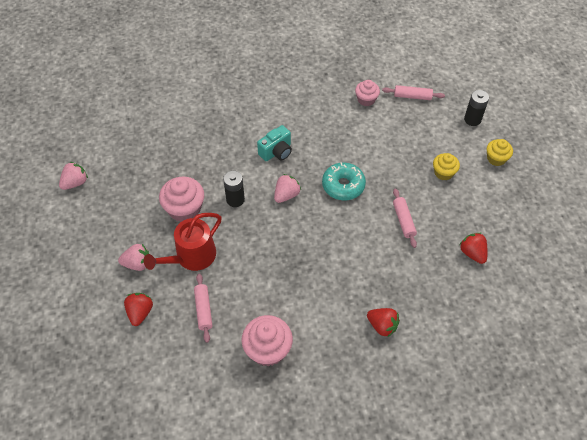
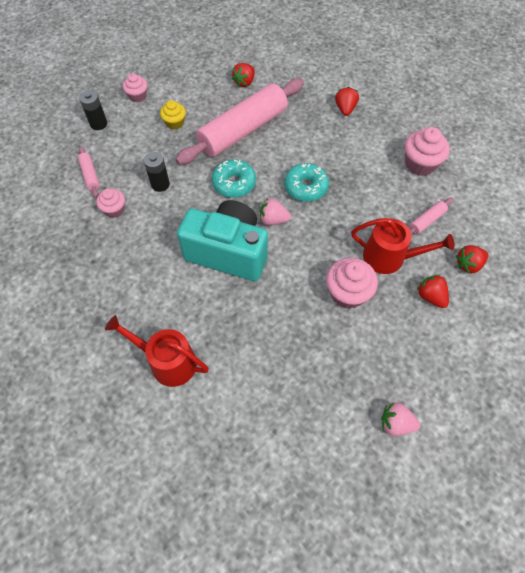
camera: 120 degrees left, 5 degrees up
(137, 264) = (430, 296): pink strawberry -> red strawberry
(216, 85) = (168, 362): none -> red watering can
(235, 199) = (307, 257): black battery -> black battery (160, 184)
(276, 152) = (228, 252): turquoise camera -> turquoise camera, size x2.10
(304, 236) = (306, 187): none -> turquoise donut
(403, 220) = (243, 130): pink rolling pin -> pink rolling pin, size x2.47
(496, 159) = (137, 96): yellow cupcake -> pink cupcake

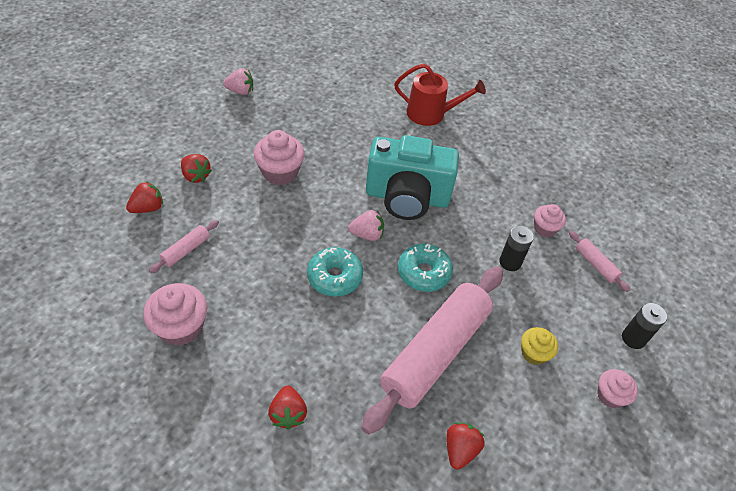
camera: 165 degrees right, 10 degrees down
(389, 257) = (235, 207): red watering can -> none

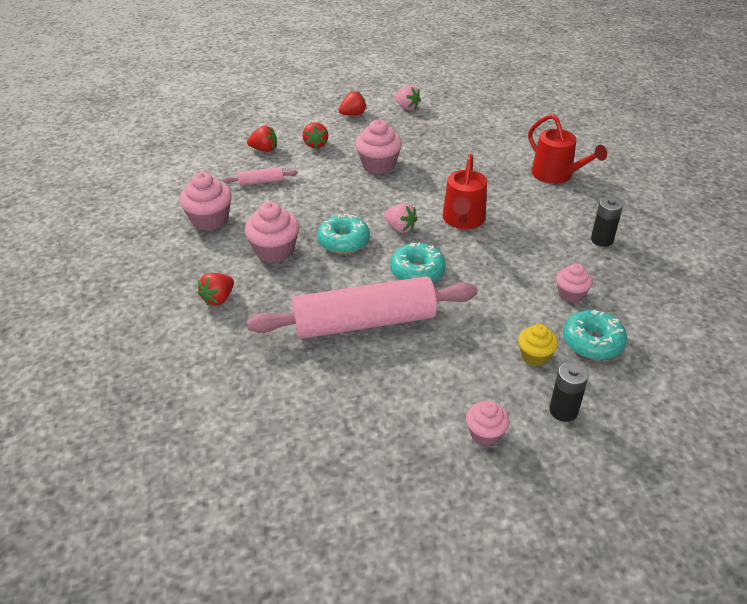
camera: 45 degrees right, 10 degrees down
(284, 325) = (275, 251): none -> pink cupcake
(407, 197) = (463, 220): turquoise camera -> red watering can
(460, 449) = (310, 388): red strawberry -> red strawberry (353, 114)
(510, 262) = (504, 300): black battery -> black battery (601, 240)
(534, 353) = (449, 367): yellow cupcake -> yellow cupcake (534, 356)
(595, 264) = (592, 342): pink rolling pin -> turquoise donut

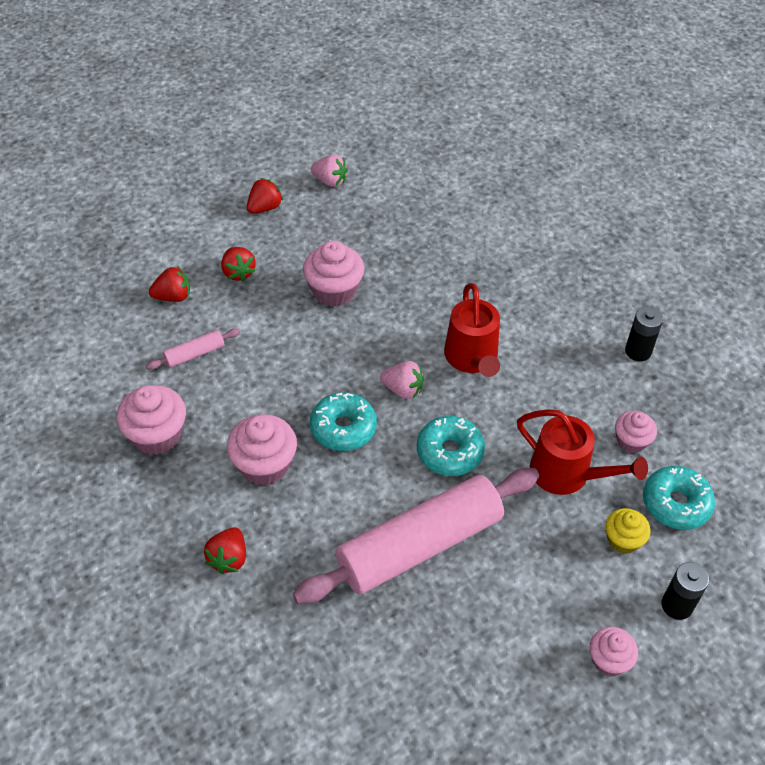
camera: 20 degrees left, 10 degrees up
(556, 175) = (553, 260): red watering can -> red watering can (566, 474)

